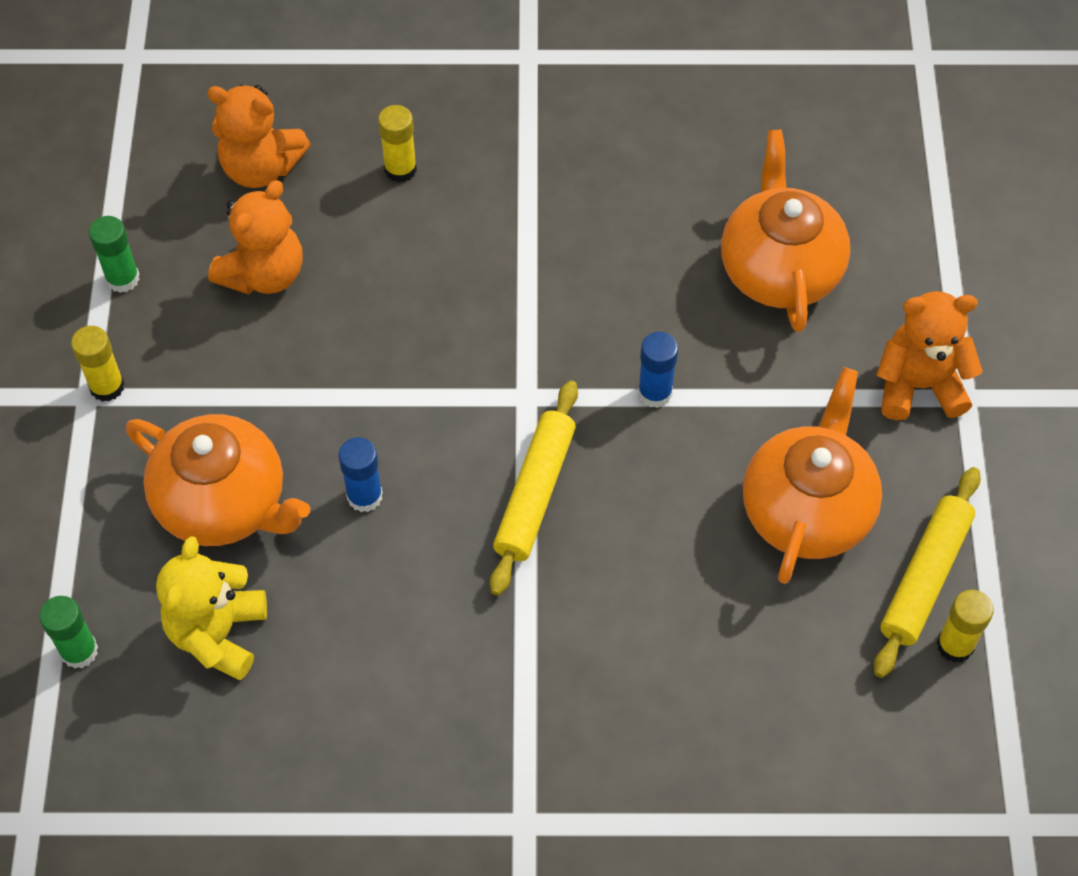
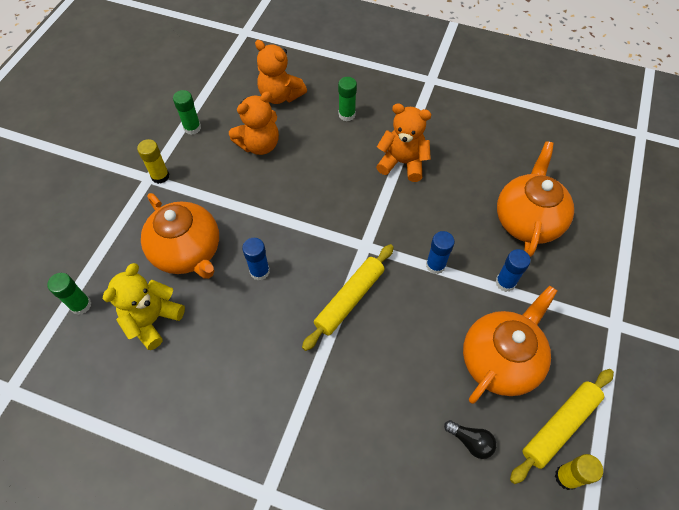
camera: 20 degrees right, 0 degrees up
(400, 169) = (347, 115): yellow glue stick -> green glue stick
(776, 385) = (505, 282): none -> blue glue stick
(801, 644) = (470, 441): none -> black light bulb
(919, 385) = (589, 308): orange teddy bear -> orange teddy bear (402, 163)

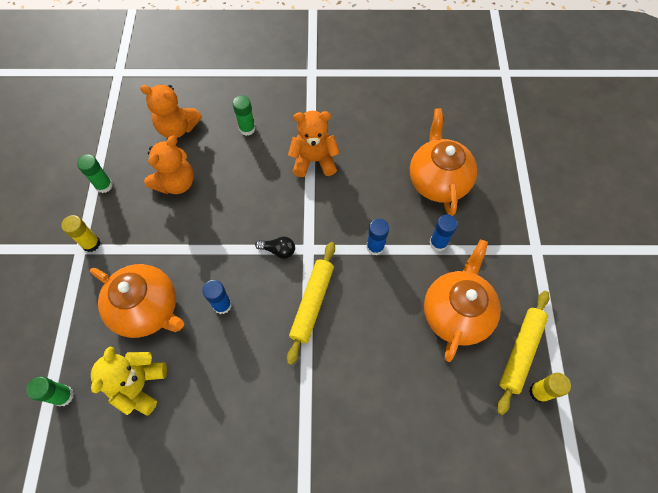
camera: 20 degrees left, 5 degrees up
(470, 441) = (455, 391): black light bulb -> black light bulb (278, 250)

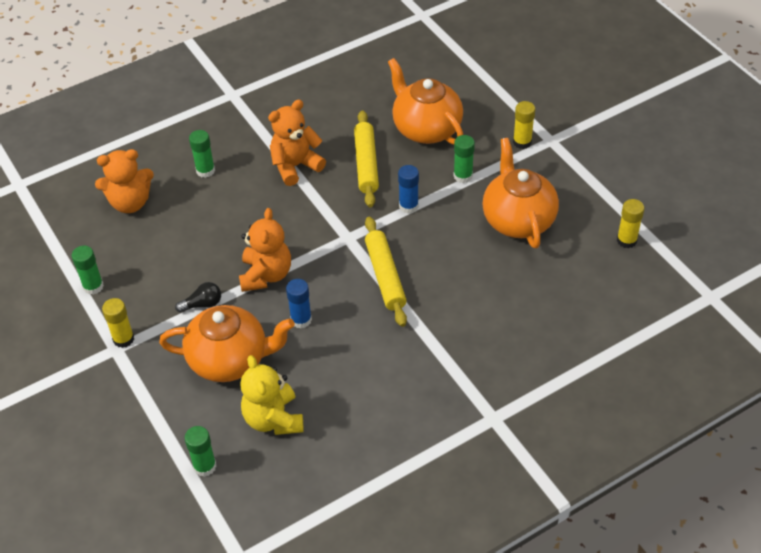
camera: 30 degrees left, 15 degrees down
(176, 183) = (169, 248): orange teddy bear -> orange teddy bear (266, 275)
(278, 250) = (320, 252): black light bulb -> black light bulb (202, 304)
(438, 243) = (463, 176): blue glue stick -> green glue stick
(510, 237) = (522, 142): none -> yellow glue stick
(521, 352) = (592, 220): yellow rolling pin -> yellow rolling pin (366, 164)

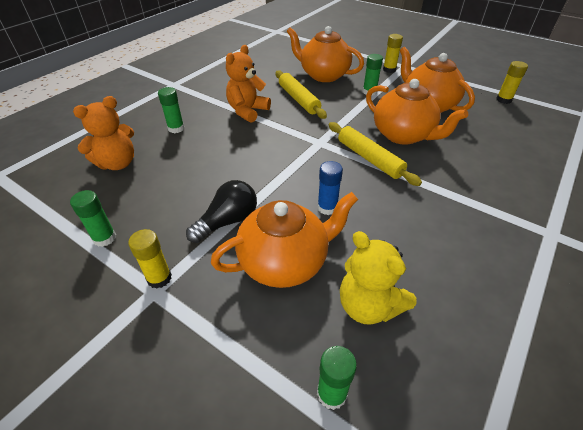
camera: 25 degrees left, 5 degrees down
(202, 304) = (228, 221): black light bulb -> black light bulb, size x1.62
(266, 275) = (272, 183): orange teddy bear -> none
(408, 206) = (348, 114): blue glue stick -> none
(448, 256) = (403, 135): none -> orange teapot

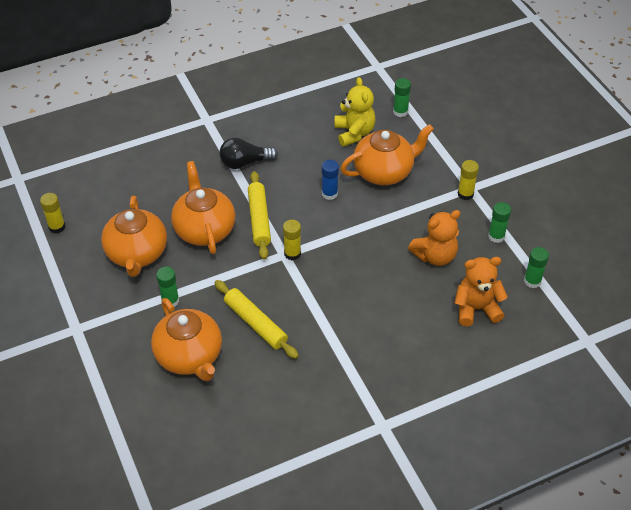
camera: 150 degrees left, 5 degrees up
(176, 128) = (408, 334): green glue stick -> green glue stick (532, 281)
(228, 221) = (406, 213): black light bulb -> black light bulb (245, 162)
(247, 111) = (322, 329): orange teddy bear -> orange teddy bear (435, 256)
(284, 262) = (384, 172): orange teapot -> orange teapot turned 150 degrees clockwise
(299, 99) = (255, 323): yellow rolling pin -> yellow rolling pin turned 45 degrees counterclockwise
(389, 70) = (103, 330): yellow glue stick -> yellow glue stick (292, 253)

